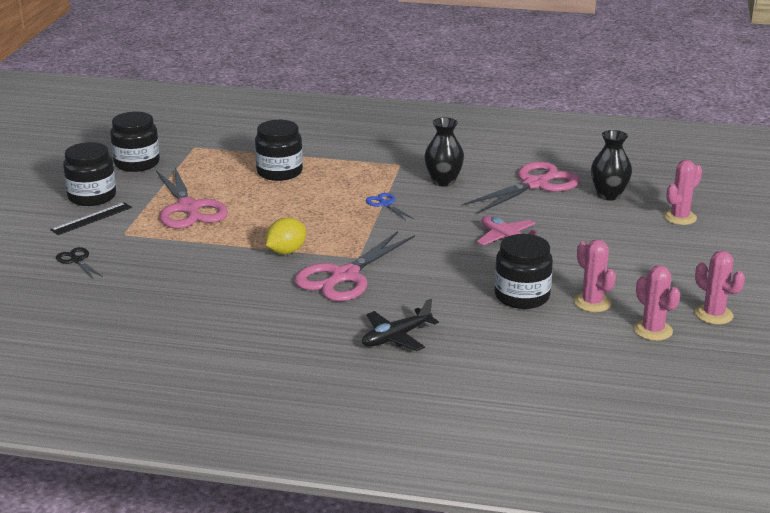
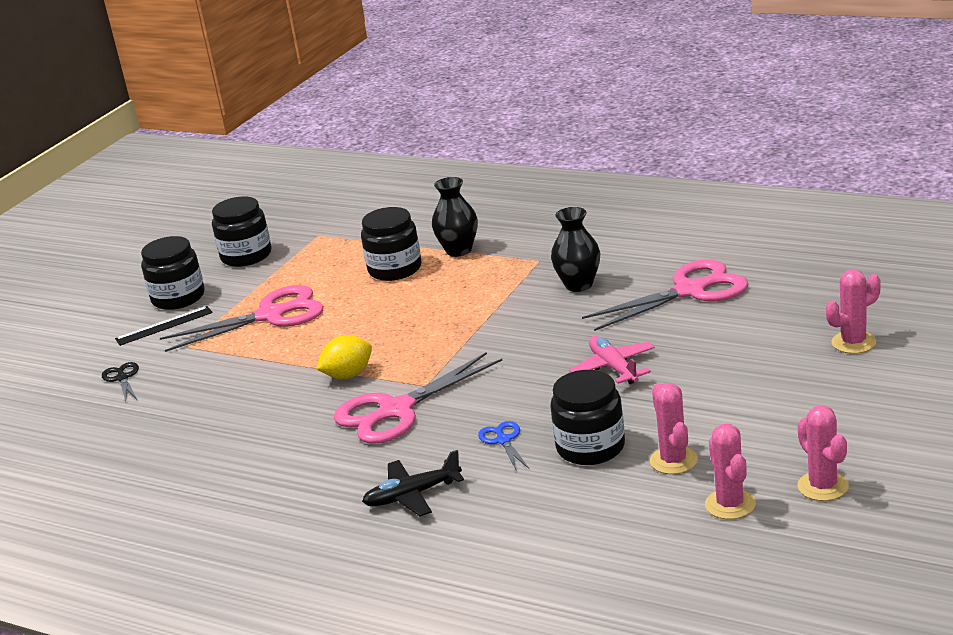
camera: 20 degrees right, 0 degrees up
(188, 208) = (271, 315): pink scissors -> pink scissors turned 105 degrees counterclockwise
(385, 204) = (493, 314): blue scissors -> blue scissors (503, 440)
(608, 195) = (776, 308): black vase -> black vase (459, 250)

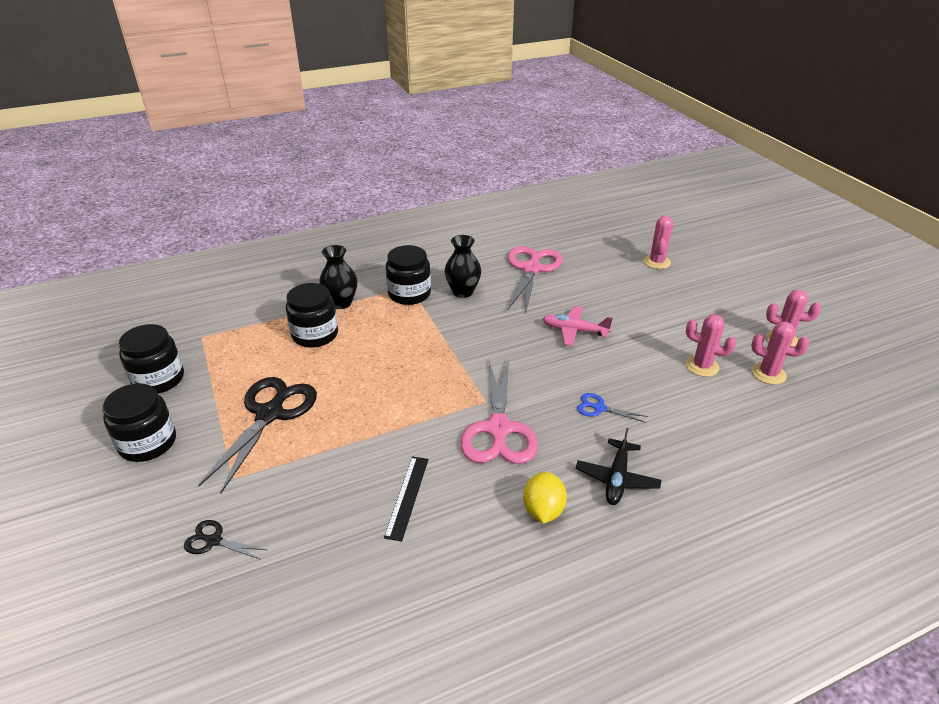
camera: 55 degrees left, 10 degrees up
(164, 326) = (176, 473): black ruler -> black ruler (407, 496)
(271, 315) = (270, 414): pink scissors -> black scissors
(348, 375) = (418, 424): yellow lemon -> yellow lemon (543, 510)
(590, 447) = (651, 383): black jar -> black jar (409, 294)

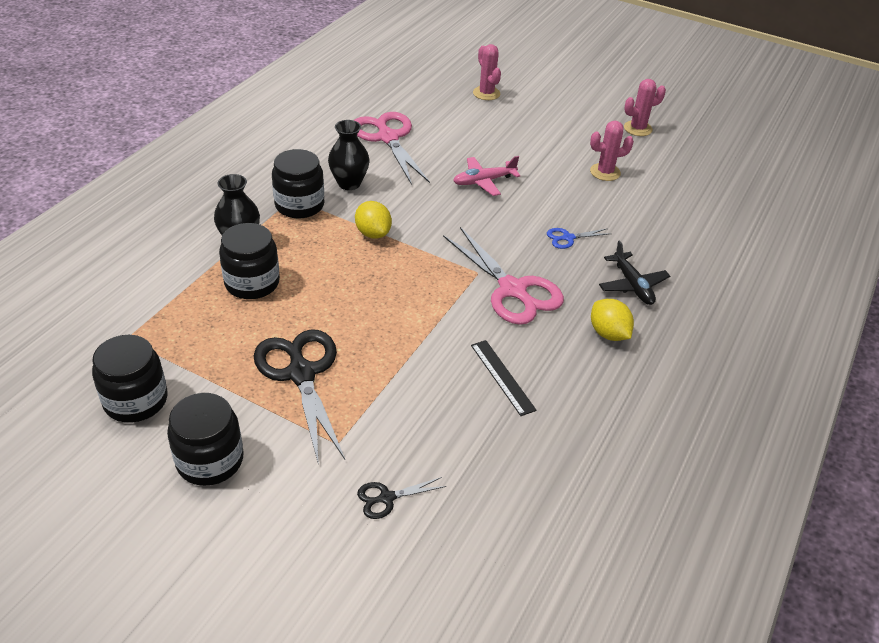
camera: 40 degrees left, 5 degrees up
(438, 335) = (373, 233): none -> yellow lemon
(768, 374) = (653, 159): pink cactus -> none

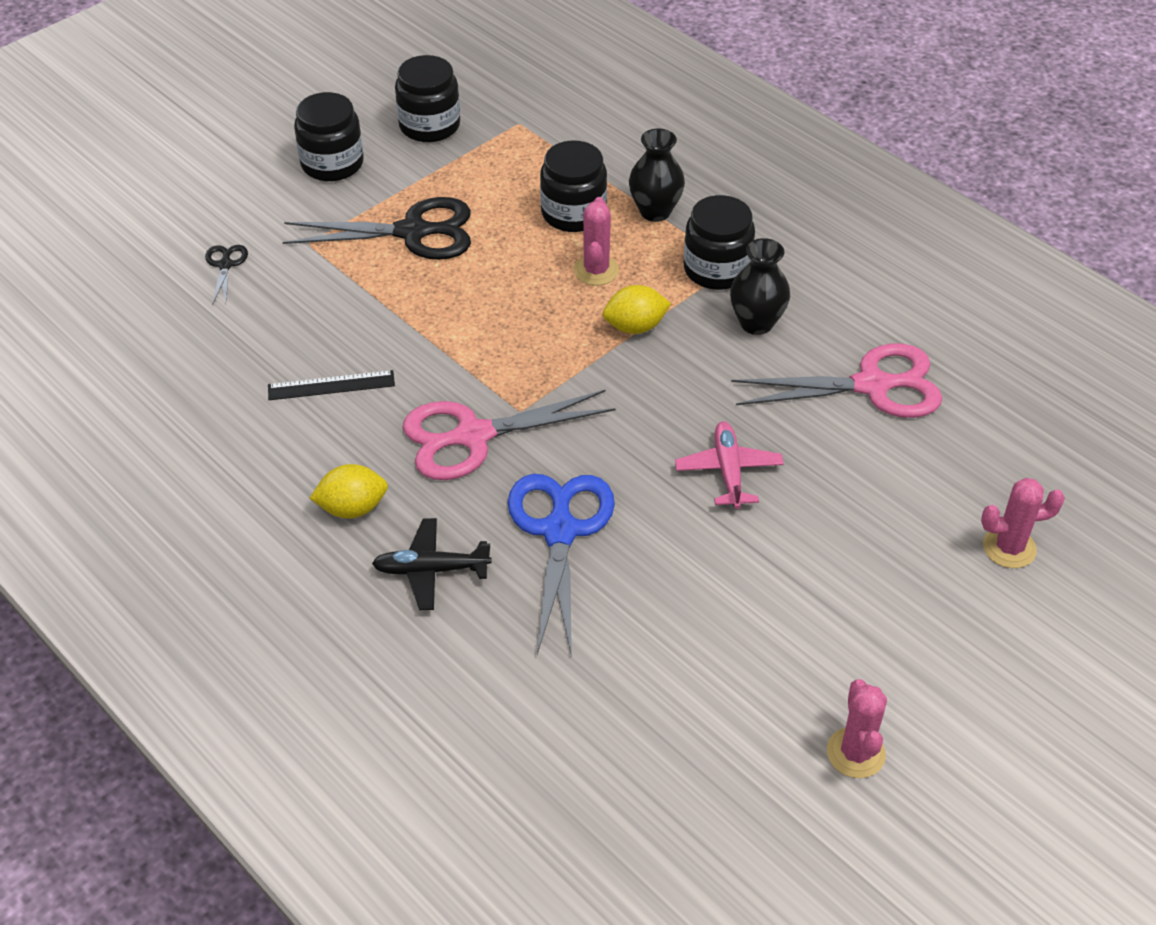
camera: 110 degrees right, 5 degrees up
(568, 238) = (560, 530): blue scissors -> blue scissors, size x2.19
(605, 172) = (719, 642): pink cactus -> pink cactus (596, 270)

